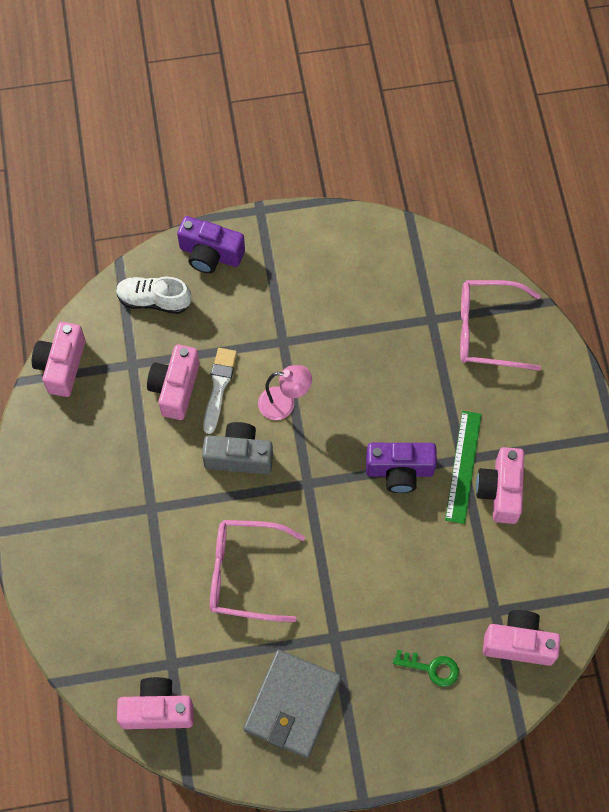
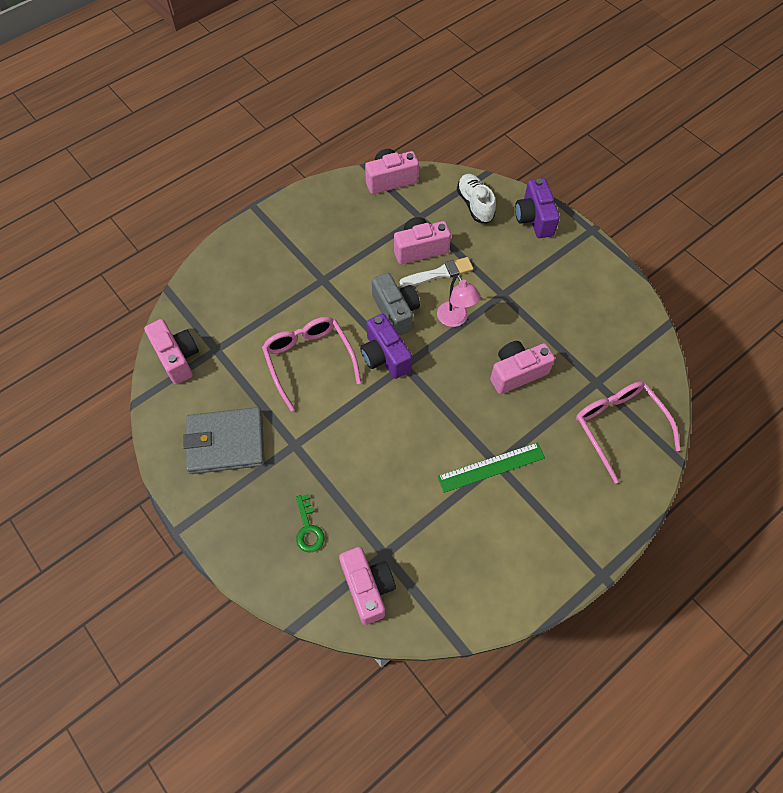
camera: 60 degrees right, 5 degrees down
(399, 471) = (456, 423): purple camera -> purple camera (385, 356)
(500, 491) = (489, 506): pink camera -> pink camera (517, 373)

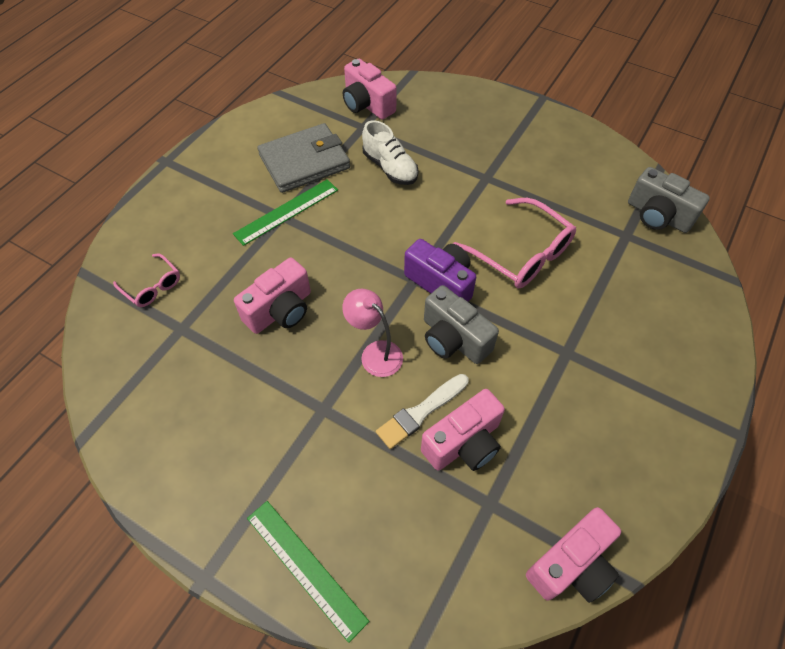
camera: 160 degrees right, 5 degrees down
(177, 357) = (658, 216): pink camera -> grey camera
(226, 442) = (550, 162): grey wallet -> grey wallet (304, 161)
(308, 528) = (436, 125): green key -> none
(475, 205) = (412, 562): white shoe -> white shoe (390, 168)
(534, 218) = (305, 568): purple camera -> green ruler
(619, 427) = (152, 286): pink glasses -> pink glasses, size x0.55

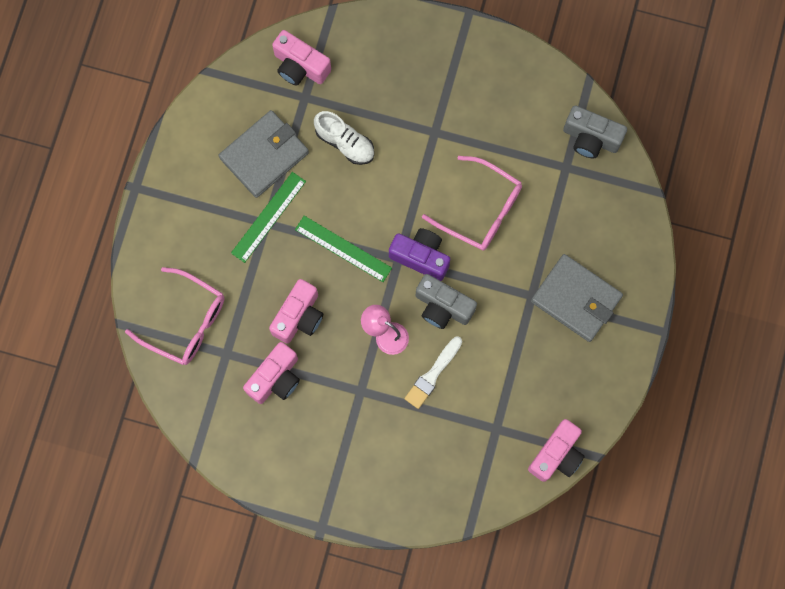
camera: 15 degrees left, 20 degrees up
(152, 286) = (185, 322): pink glasses -> pink glasses, size x1.81
(305, 568) = (385, 503): green ruler -> green ruler (343, 248)
(464, 443) = (469, 390): pink camera -> pink camera (276, 378)
(623, 369) = (576, 299): none -> grey wallet

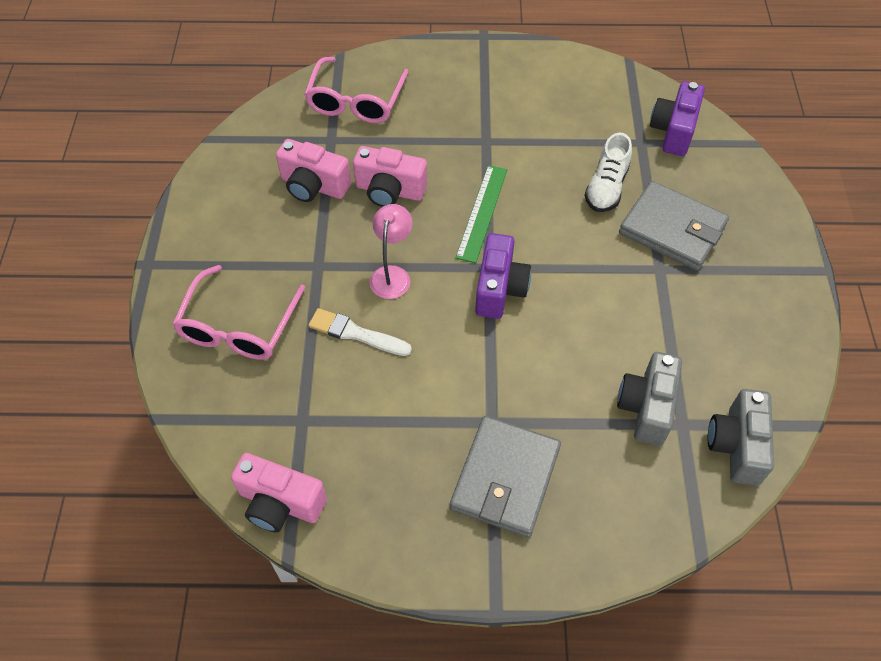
camera: 75 degrees right, 20 degrees down
(264, 155) = (560, 123): grey wallet -> grey wallet (672, 229)
(268, 217) = (493, 141): green ruler -> none
(300, 66) = (673, 131): pink camera -> purple camera
(443, 307) = (444, 325): grey camera -> grey camera (646, 407)
(480, 210) = (583, 338): pink glasses -> pink glasses (238, 326)

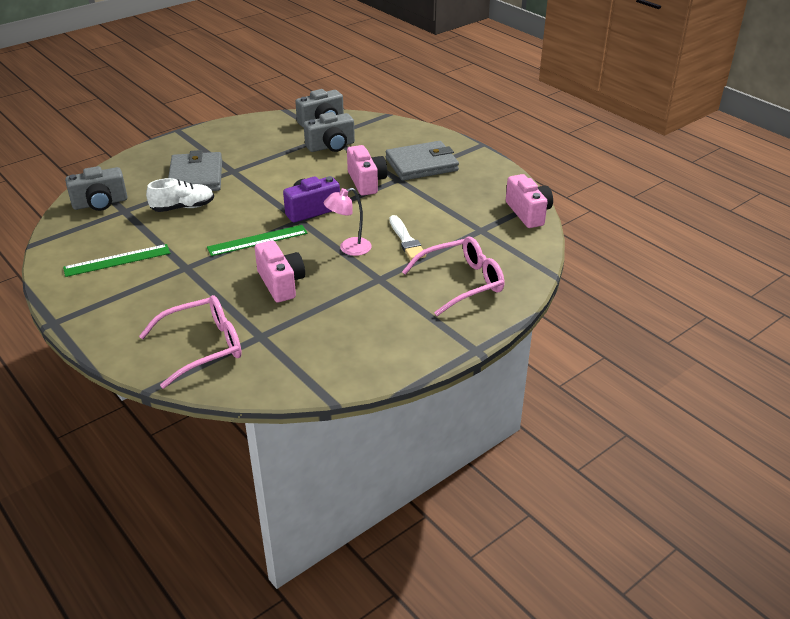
camera: 130 degrees left, 20 degrees down
(313, 186) = (316, 318): pink camera -> pink camera (366, 182)
(545, 103) = (117, 260): none -> green ruler
(673, 131) = (100, 203): purple camera -> grey camera

